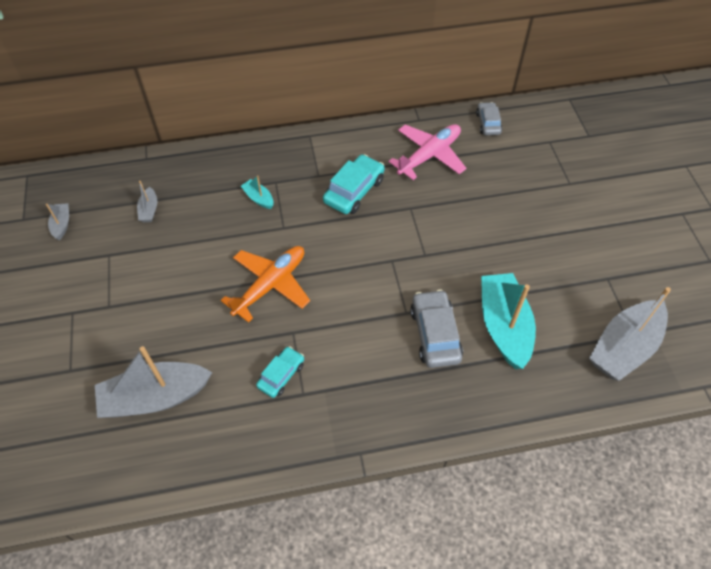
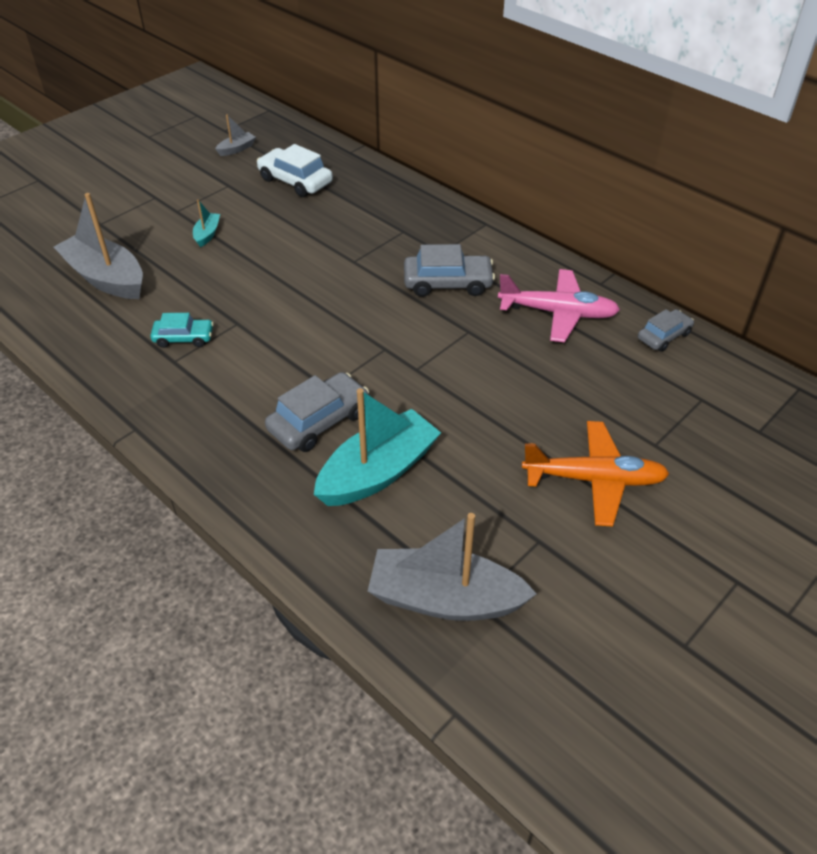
camera: 55 degrees right, 10 degrees down
(149, 210) = (295, 181): grey boat -> white car
(258, 198) = (372, 231): turquoise boat -> turquoise boat (207, 234)
(270, 285) = (278, 285): orange plane -> orange plane (594, 480)
(354, 191) = (447, 283): turquoise car -> grey car

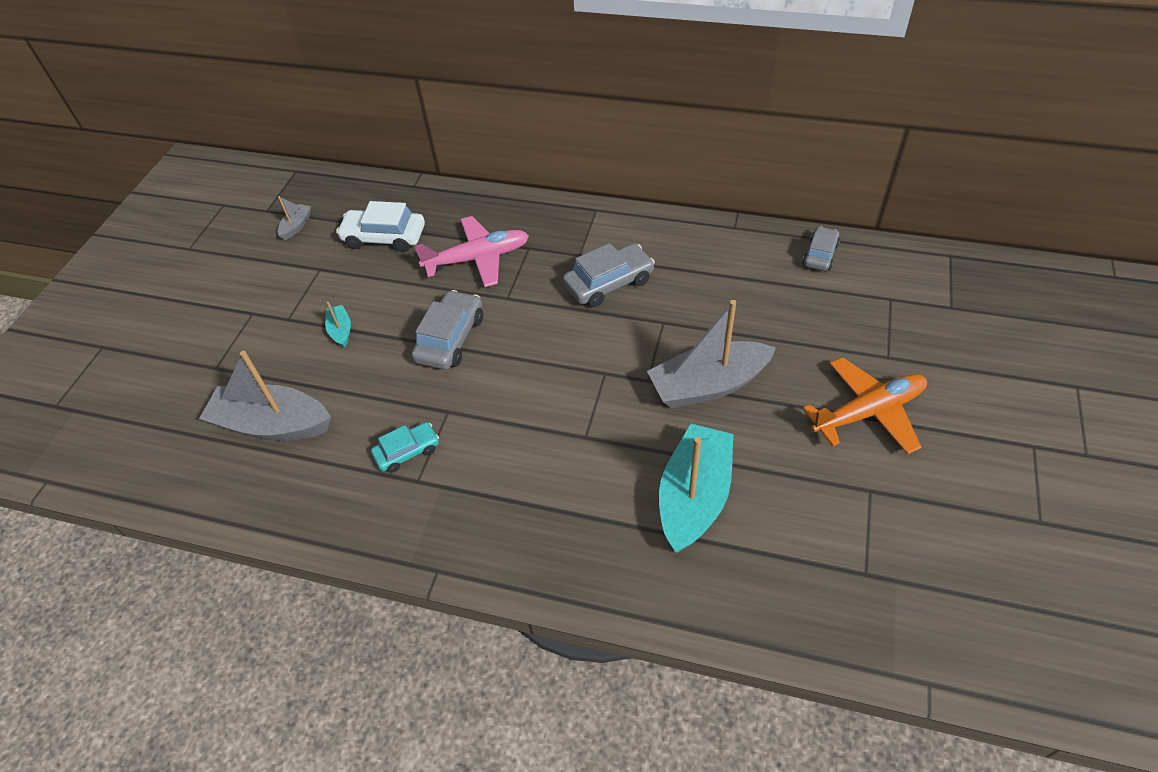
camera: 25 degrees left, 5 degrees up
(319, 421) = (604, 473): grey car -> grey car (450, 338)
(444, 599) = (840, 585): grey boat -> grey boat (708, 385)
(558, 313) = (722, 270): pink plane -> pink plane (478, 259)

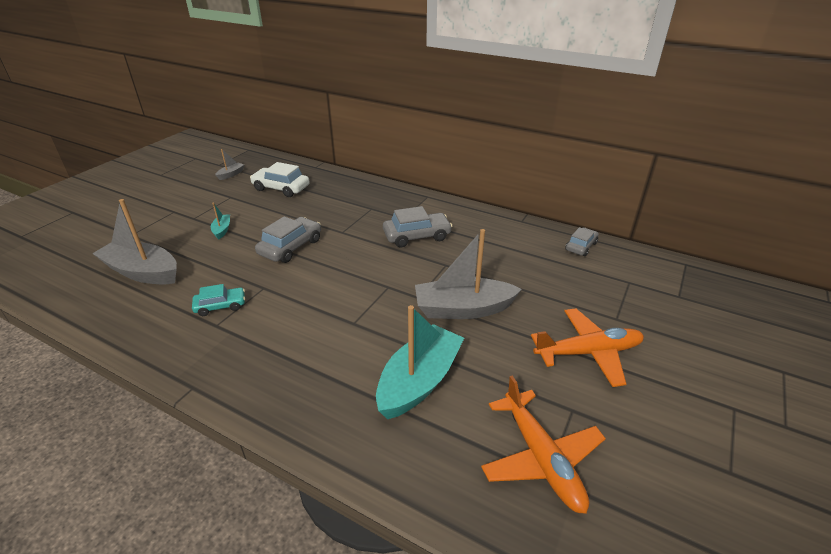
camera: 10 degrees right, 15 degrees down
(478, 259) = (334, 208): pink plane -> none
(853, 555) = (541, 458): none -> orange plane

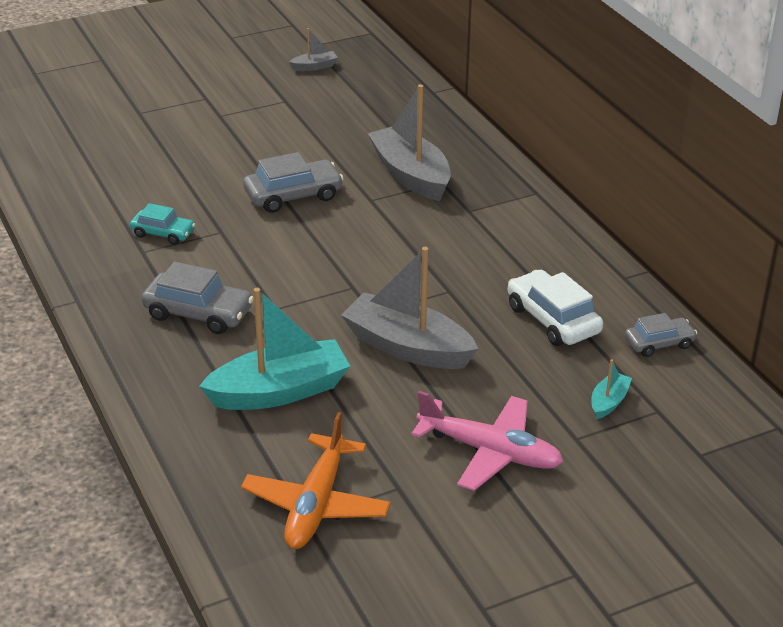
camera: 35 degrees right, 0 degrees up
(142, 272) = (119, 164): grey boat -> grey boat (411, 175)
(222, 230) = (238, 144): turquoise boat -> turquoise boat (609, 402)
(281, 188) = (357, 110): white car -> white car (553, 320)
(417, 236) = (456, 241): grey car -> grey car (198, 313)
(588, 352) = (490, 452): orange plane -> pink plane

